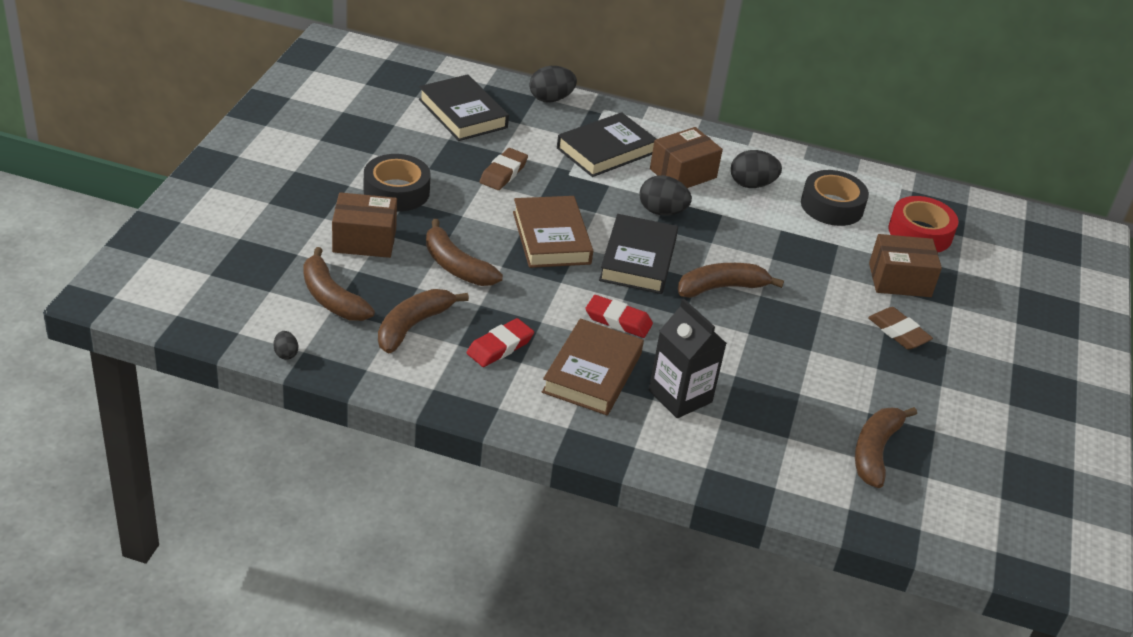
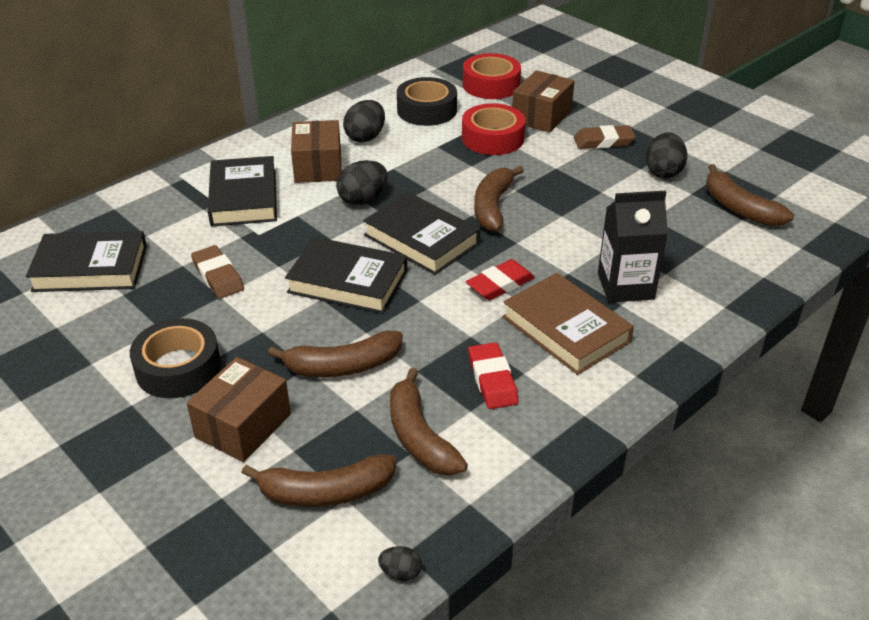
camera: 55 degrees left, 0 degrees up
(550, 99) = (129, 201): black egg -> black egg (663, 172)
(551, 238) = (348, 281): brown book -> black book
(828, 259) = (492, 138): none -> red tape

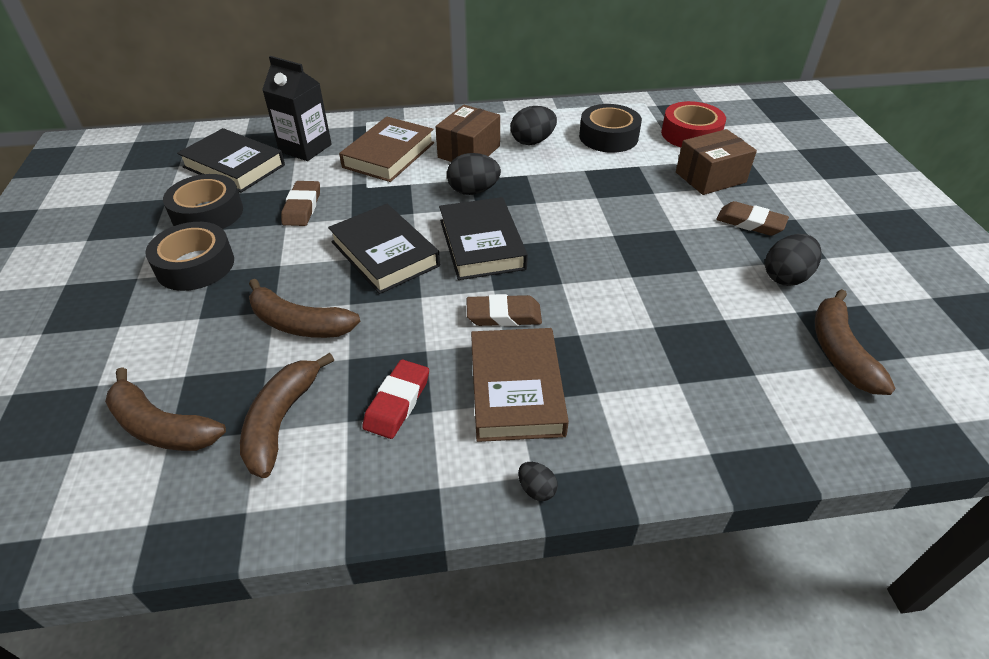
camera: 35 degrees right, 5 degrees up
(125, 321) = (207, 213): none -> black tape
(243, 197) = (389, 155): black book -> brown book
(243, 426) = (178, 334): brown box -> none
(400, 572) = (122, 541): black egg -> black egg (536, 489)
(492, 138) = (641, 181): red tape -> none
(493, 207) = (575, 241): brown banana -> none
(500, 284) = (503, 315): red eraser -> brown eraser
(625, 286) = (622, 376): black carton -> black carton (305, 148)

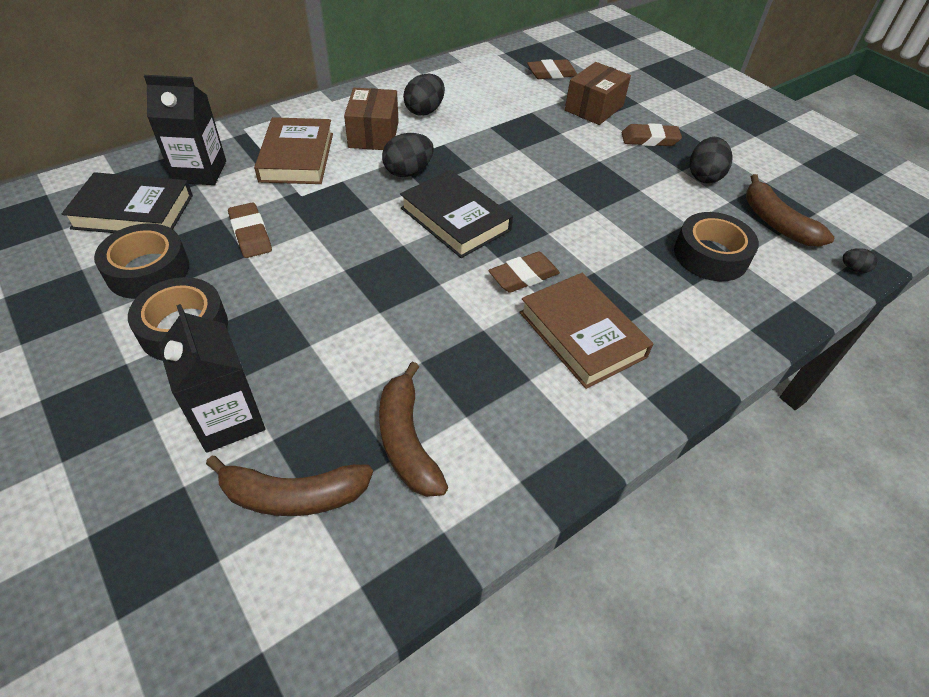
camera: 30 degrees left, 5 degrees up
(167, 347) = (228, 419): none -> black carton
(299, 323) = (347, 347): brown banana -> none
(385, 254) = (374, 255): black book -> none
(397, 402) = (496, 383): red eraser -> none
(536, 489) = (658, 407): black egg -> black egg (853, 269)
(608, 137) = (487, 91): black tape -> black tape (710, 255)
(690, 134) = (551, 73): red tape -> brown eraser

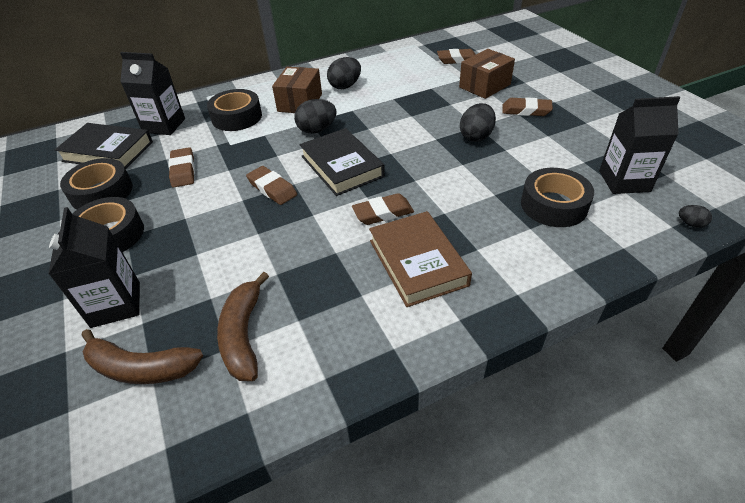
camera: 15 degrees right, 5 degrees down
(296, 157) = (237, 117): brown book -> black tape
(377, 252) = (272, 188): none -> brown eraser
(704, 176) = (566, 141): black egg -> black egg (476, 136)
(776, 223) = (624, 181): brown banana -> black carton

